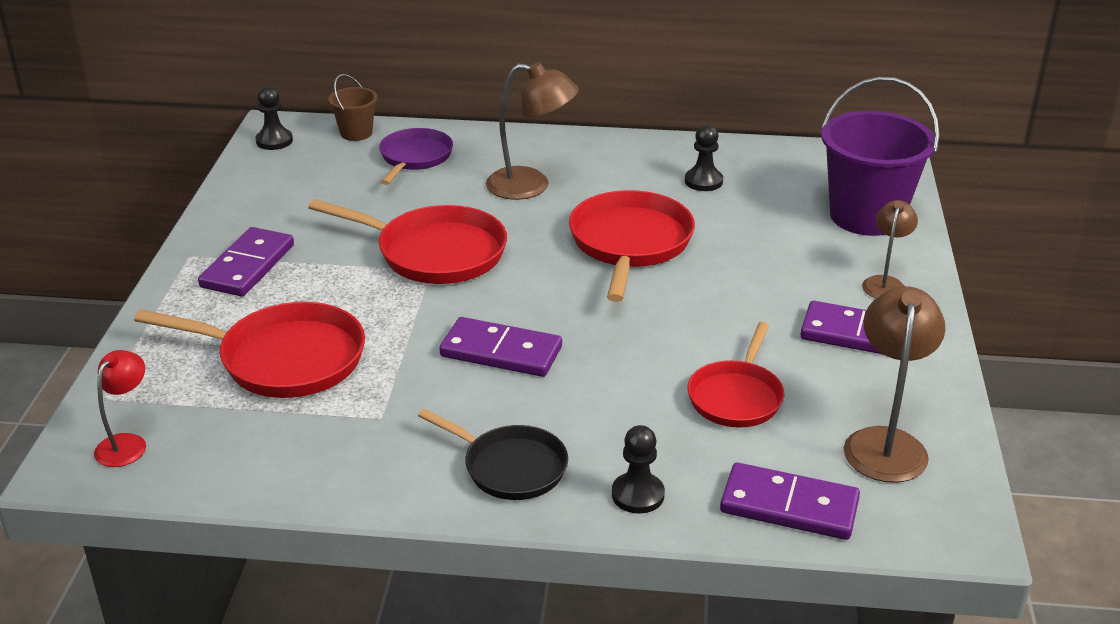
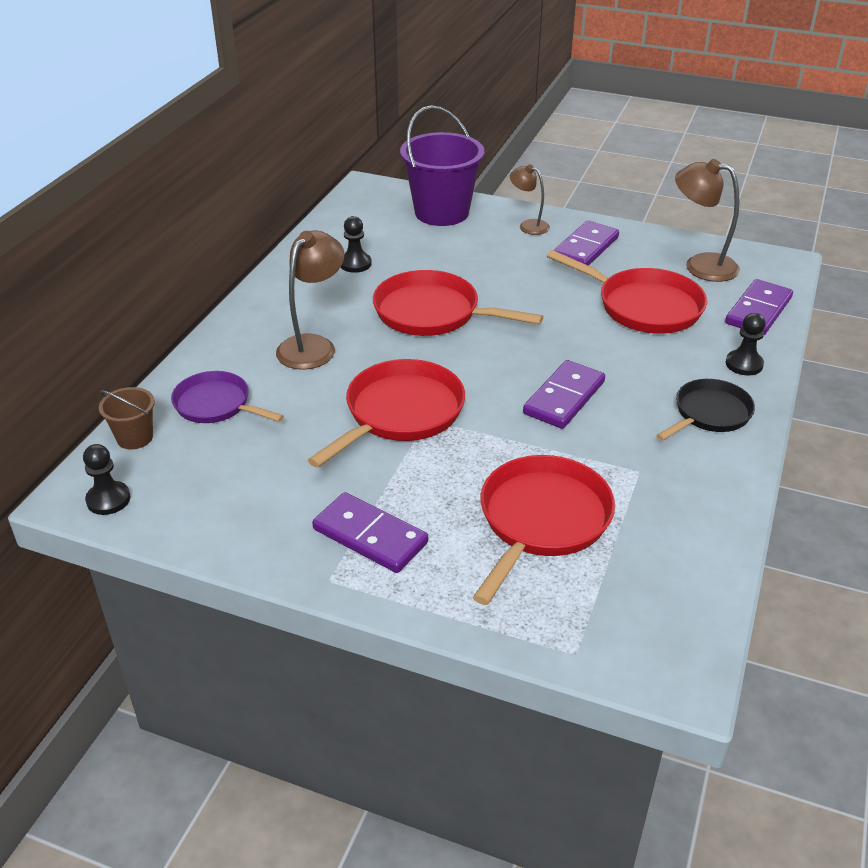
camera: 75 degrees left, 5 degrees up
(127, 443) = (651, 635): red lamp -> none
(736, 397) = (644, 306): red pan -> red pan, size x1.54

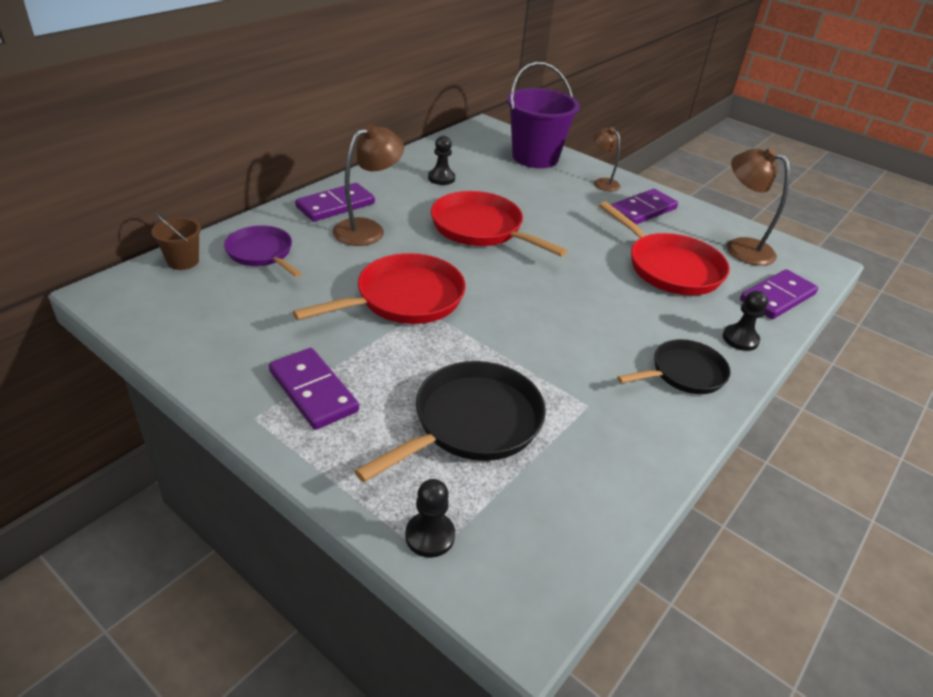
camera: 15 degrees right, 0 degrees up
(108, 499) = (129, 301): black pawn -> black pawn (430, 536)
(541, 521) = (471, 423): red pan -> black pan
(564, 398) = (554, 323): purple domino -> purple domino (335, 205)

